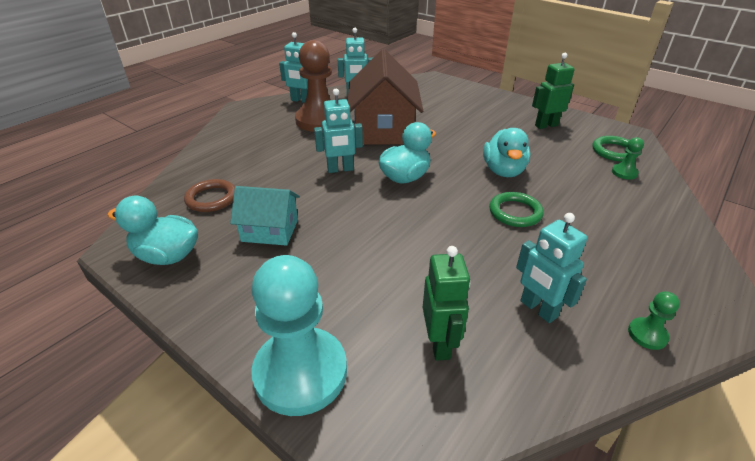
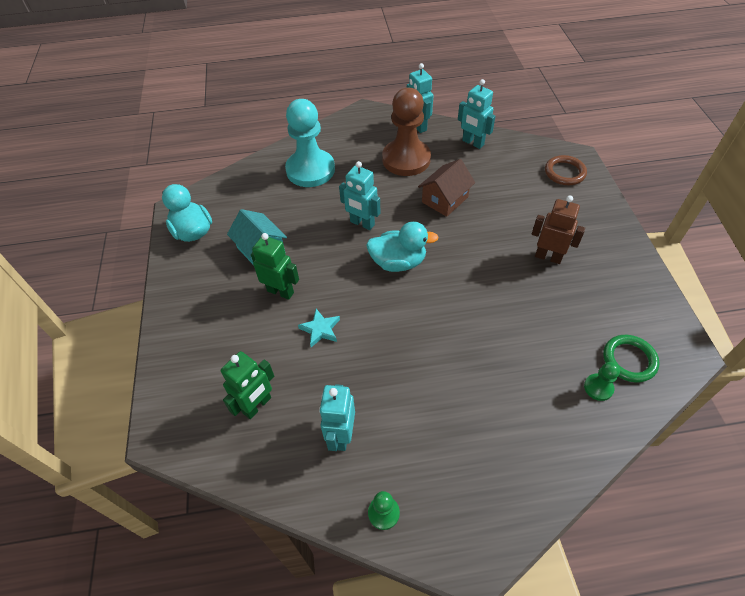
camera: 45 degrees right, 15 degrees up
(211, 198) = (256, 198): brown ring -> brown ring (564, 172)
(300, 372) = (176, 361): turquoise pawn -> turquoise pawn (310, 170)
(383, 129) = (445, 199): brown house -> brown house, size x0.55
(409, 251) = (320, 329): none -> turquoise star
(495, 128) = (548, 257): none -> brown robot
(503, 171) = (485, 308): turquoise duck -> none
(515, 212) = (436, 353): green ring -> none
(546, 125) = (605, 285): green robot -> green robot (280, 291)

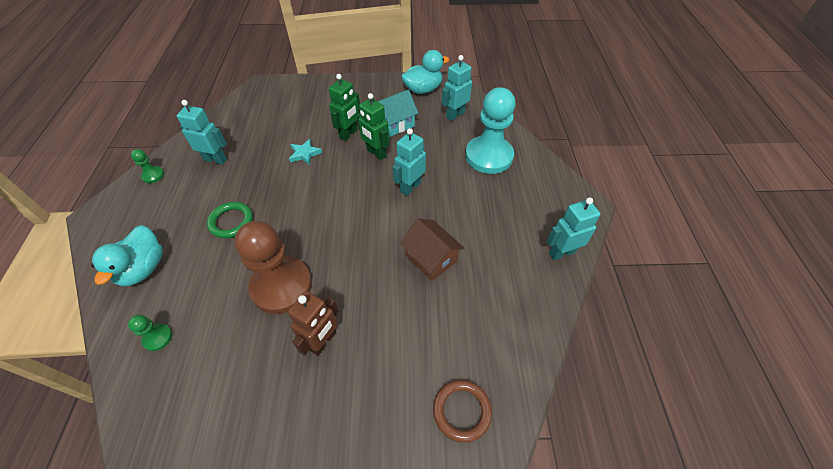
camera: 95 degrees right, 0 degrees up
(257, 405) = (259, 122): green robot -> green robot (376, 153)
(398, 262) = (356, 208): turquoise duck -> turquoise duck (143, 268)
(406, 159) = (500, 233): brown pawn -> brown pawn (281, 286)
(472, 143) = (529, 306): turquoise robot -> turquoise robot (455, 115)
(629, 360) = (168, 379): green ring -> green ring (231, 221)

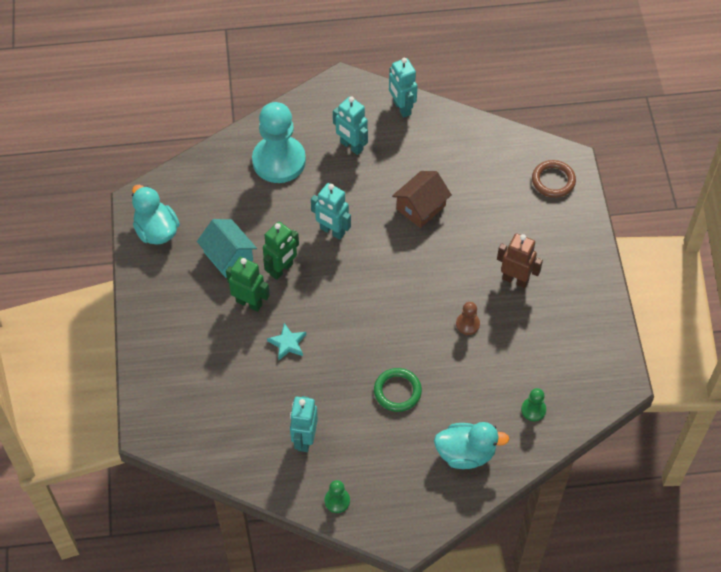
camera: 95 degrees left, 5 degrees up
(281, 286) = (467, 324): brown pawn -> brown pawn, size x0.42
(455, 115) = (208, 194): turquoise robot -> turquoise robot (351, 146)

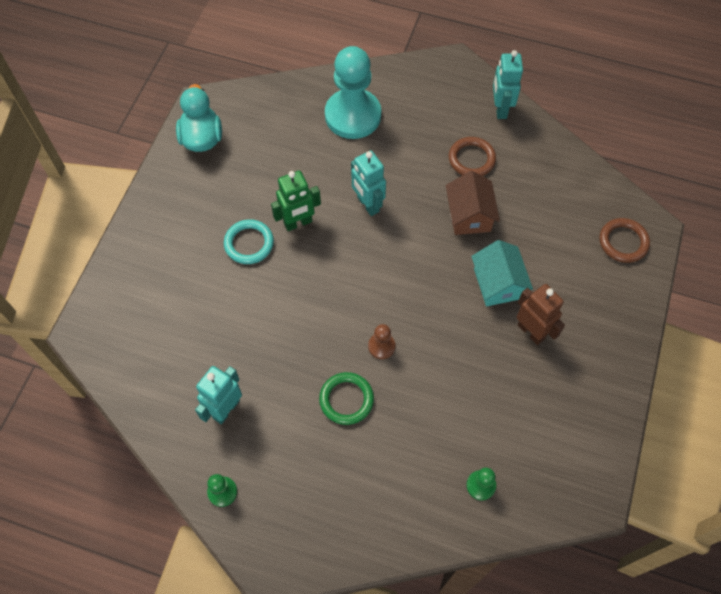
camera: 25 degrees right, 5 degrees up
(228, 256) = (254, 189): turquoise house -> turquoise house (498, 283)
(249, 303) = (249, 243): green robot -> turquoise ring
(287, 343) = (263, 300): turquoise star -> none
(351, 146) = (431, 128): turquoise robot -> none
(399, 160) = (471, 159): none -> brown ring
(421, 207) = (469, 215): brown house -> brown house turned 75 degrees counterclockwise
(465, 453) = (383, 502): turquoise duck -> none
(467, 324) = (456, 358): brown pawn -> brown pawn (381, 346)

